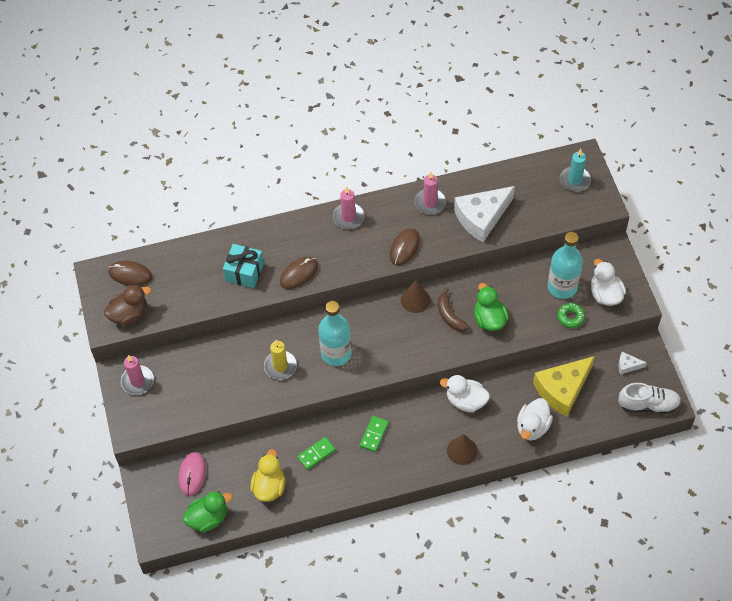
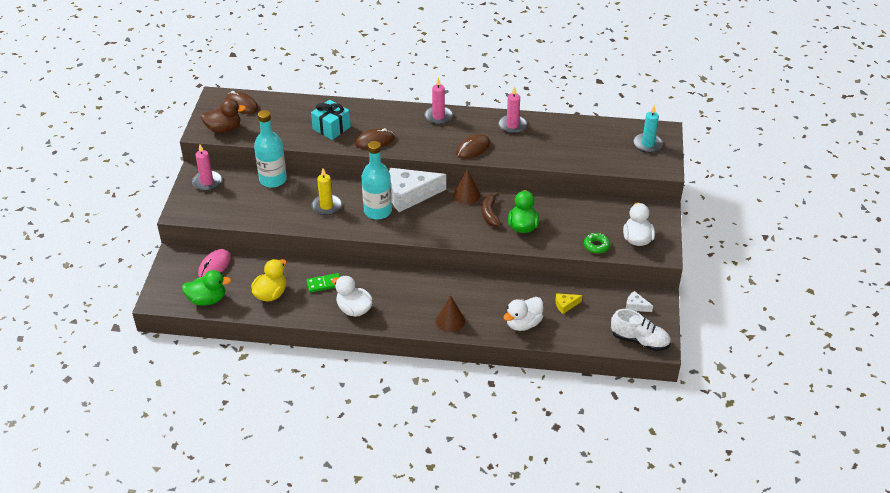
camera: 20 degrees right, 15 degrees down
(374, 434) = (381, 286): green domino -> none
(465, 401) = (474, 287): white duck -> white duck (354, 309)
(481, 217) = (551, 147): white cheese -> white cheese (409, 195)
(562, 287) = (600, 223): turquoise bottle -> turquoise bottle (273, 180)
(562, 389) = (565, 305): yellow cheese -> yellow cheese, size x0.43

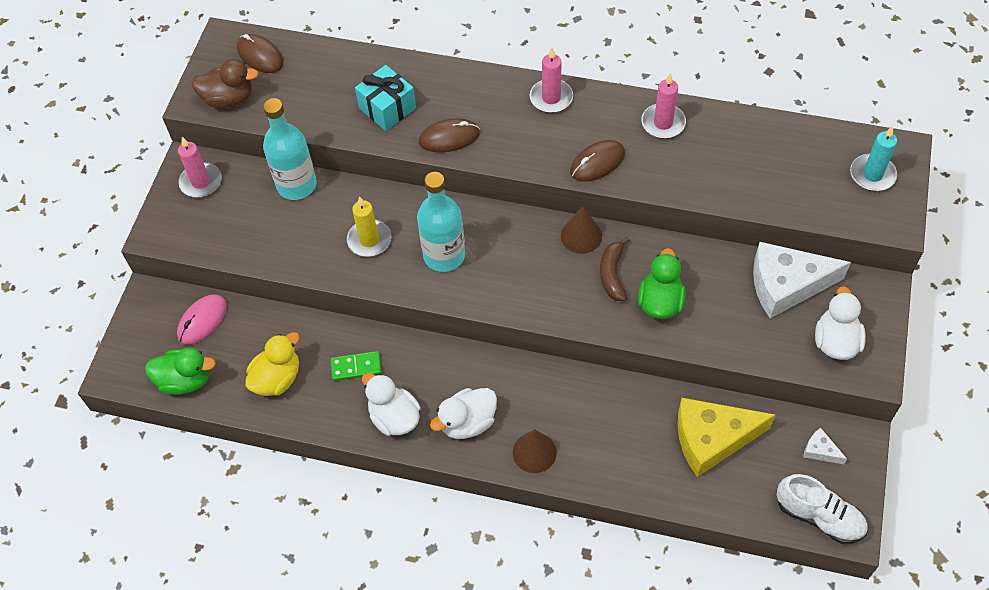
camera: 10 degrees right, 15 degrees up
(409, 195) = (495, 229): white cheese -> white cheese (786, 285)
(523, 323) = (643, 467): white duck -> white duck (467, 422)
(565, 305) = (712, 439): yellow cheese -> yellow cheese, size x2.33
(596, 246) = (770, 349): green donut -> none

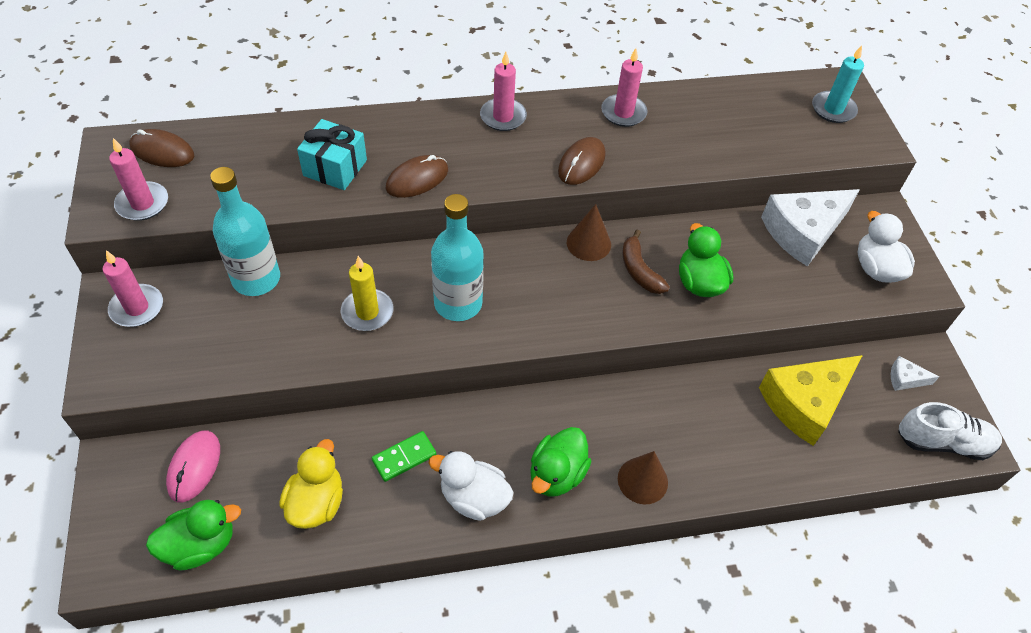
camera: 30 degrees left, 5 degrees down
(229, 98) = (142, 203): brown duck -> pink candle
(467, 422) = (557, 474): white duck -> green duck

